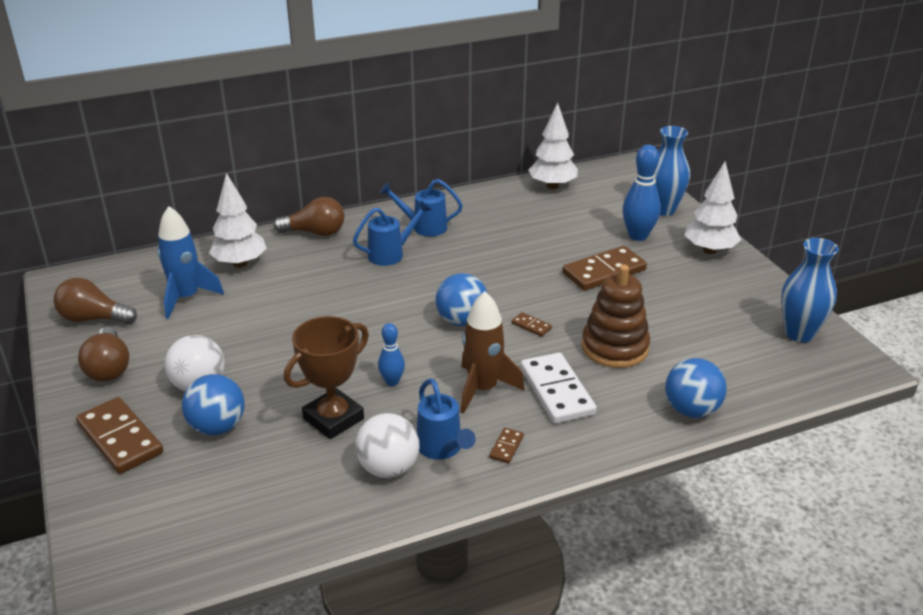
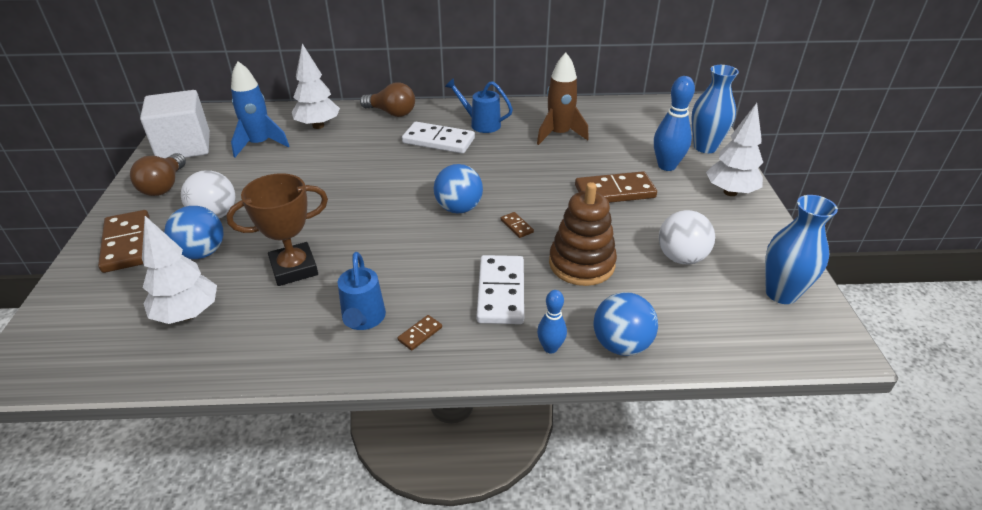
camera: 20 degrees right, 5 degrees up
(93, 319) = (184, 146): brown light bulb -> white cube
(388, 468) = (306, 325): white ball -> white ball (681, 257)
(391, 254) = (438, 141): blue watering can -> white domino
(392, 382) = (364, 248): blue bowling pin -> blue bowling pin (550, 348)
(483, 389) = (436, 274): brown rocket -> brown rocket (559, 134)
(552, 186) = (613, 109): white tree -> white tree (188, 314)

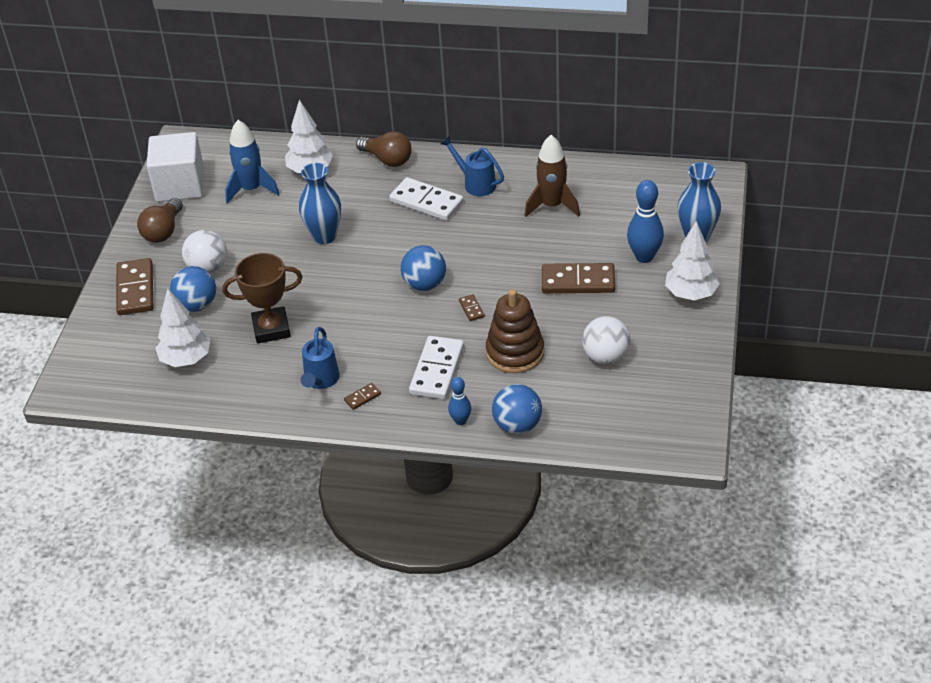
camera: 15 degrees right, 5 degrees up
(781, 293) = (674, 399): blue vase -> blue vase (324, 236)

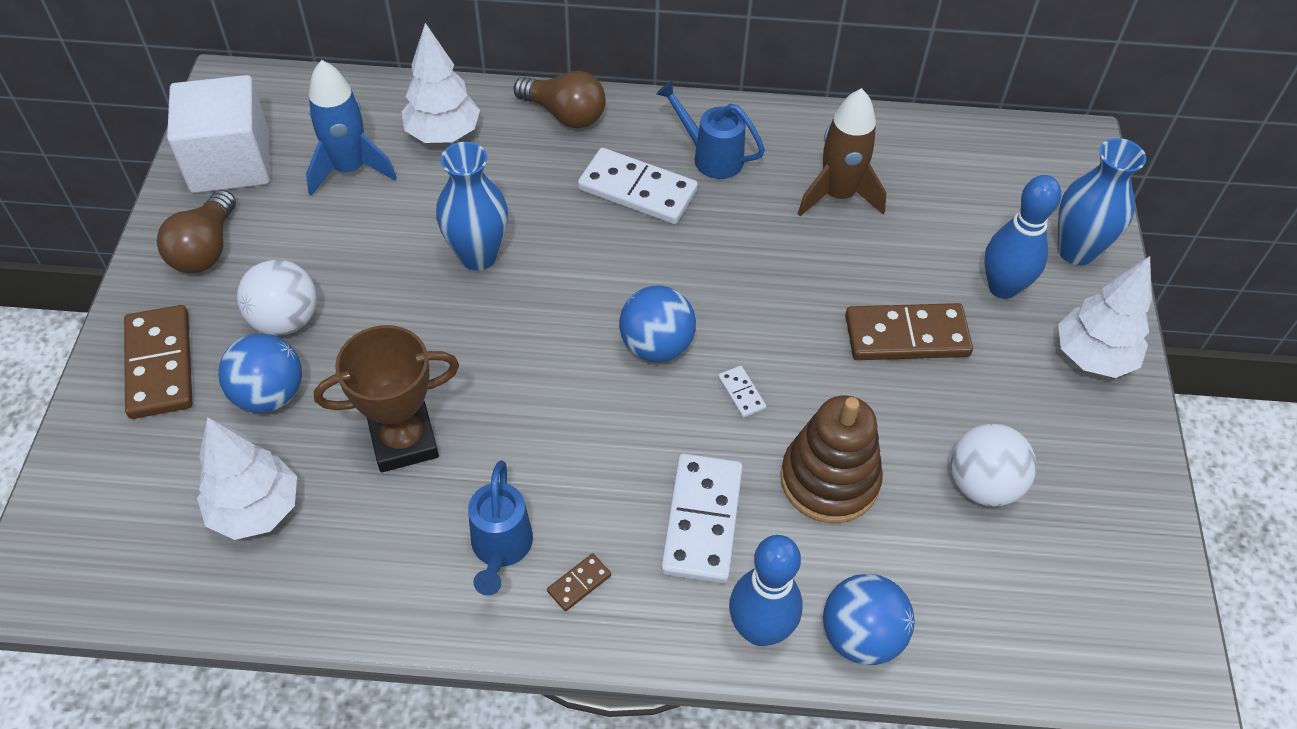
camera: 10 degrees left, 10 degrees up
(460, 421) = (759, 629): blue bowling pin -> blue bowling pin, size x1.72
(471, 309) = (741, 393): brown domino -> white domino

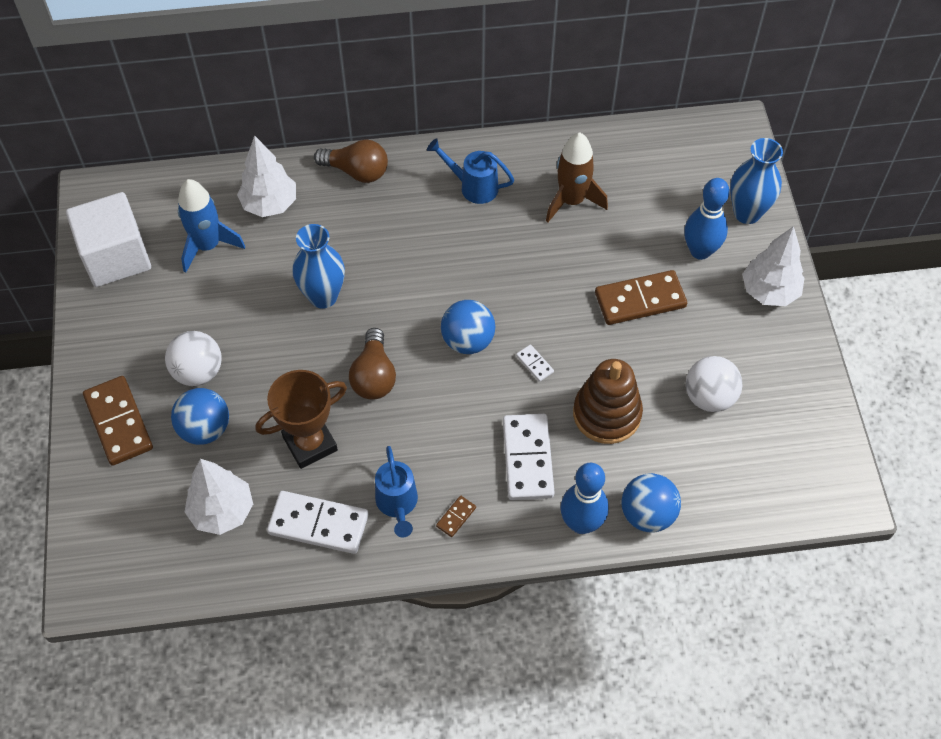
camera: 10 degrees left, 5 degrees up
(205, 249) = (121, 329): brown light bulb -> brown light bulb (374, 376)
(637, 190) = (426, 223): white domino -> white domino (318, 524)

